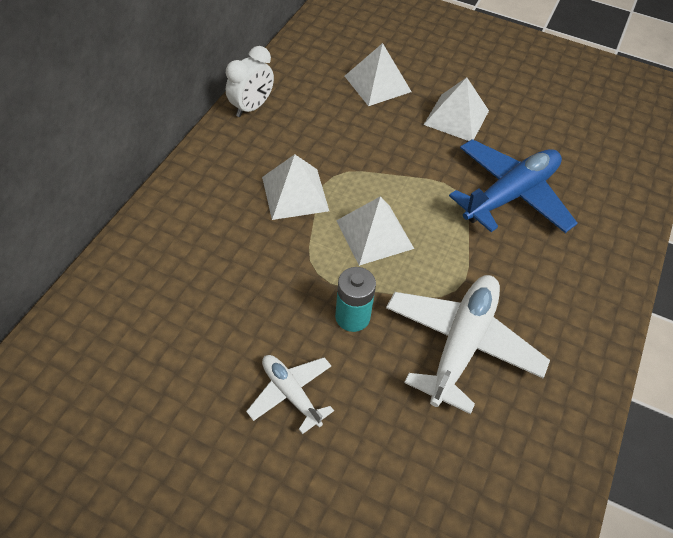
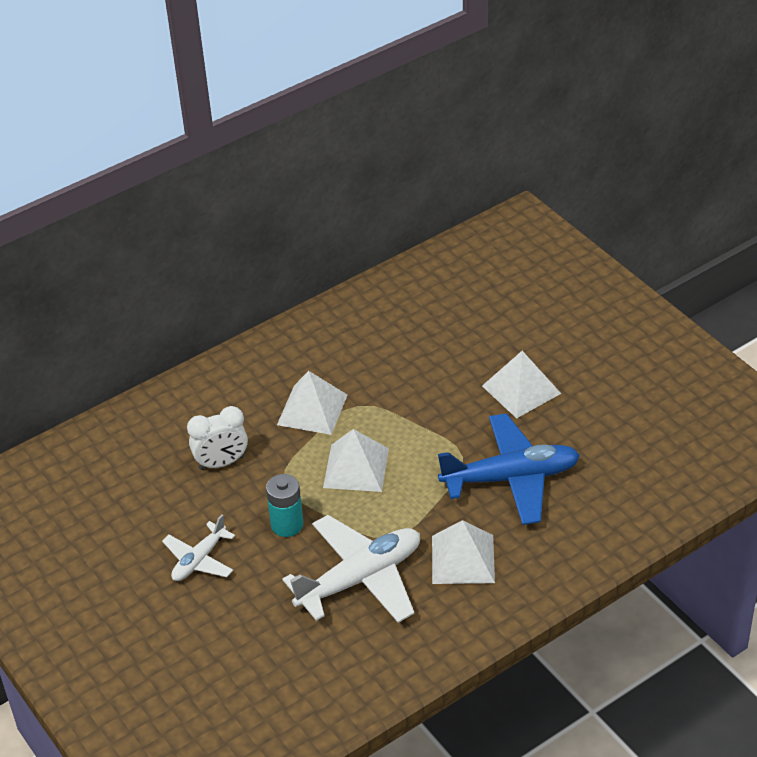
camera: 35 degrees right, 10 degrees down
(251, 107) = (329, 318): white clock -> white clock (221, 463)
(291, 393) = (199, 560): white plane -> white plane turned 135 degrees counterclockwise
(377, 83) = (468, 331): white pyramid -> white pyramid (462, 559)

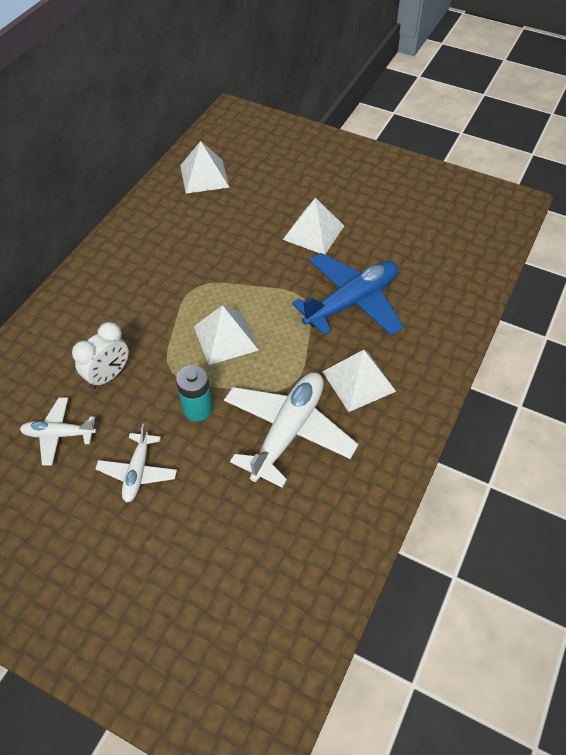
camera: 30 degrees left, 10 degrees up
(148, 500) = (59, 434): none -> white plane
(312, 409) = (160, 303): white pyramid -> white pyramid (204, 176)

